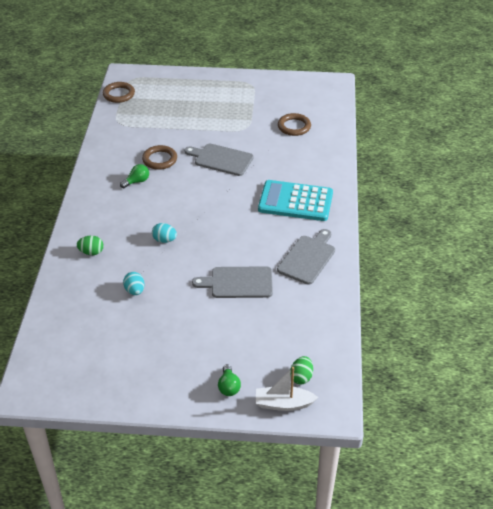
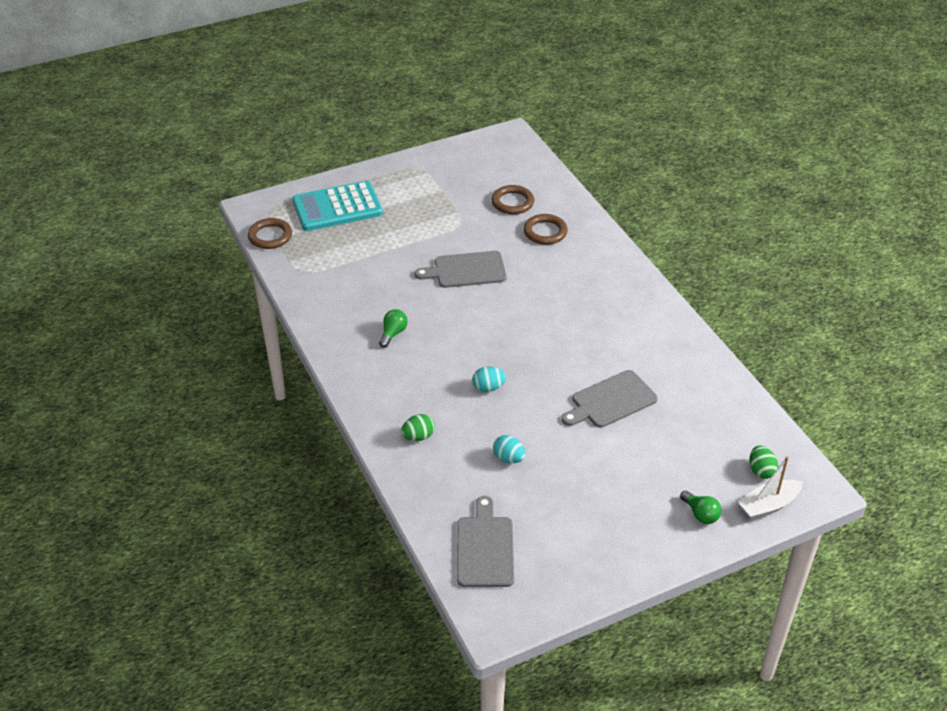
camera: 30 degrees left, 0 degrees up
(160, 159) = (395, 297): brown ring -> brown ring (545, 232)
(295, 201) = (590, 287): turquoise calculator -> turquoise calculator (337, 207)
(307, 258) = (657, 344): grey cutting board -> grey cutting board (485, 548)

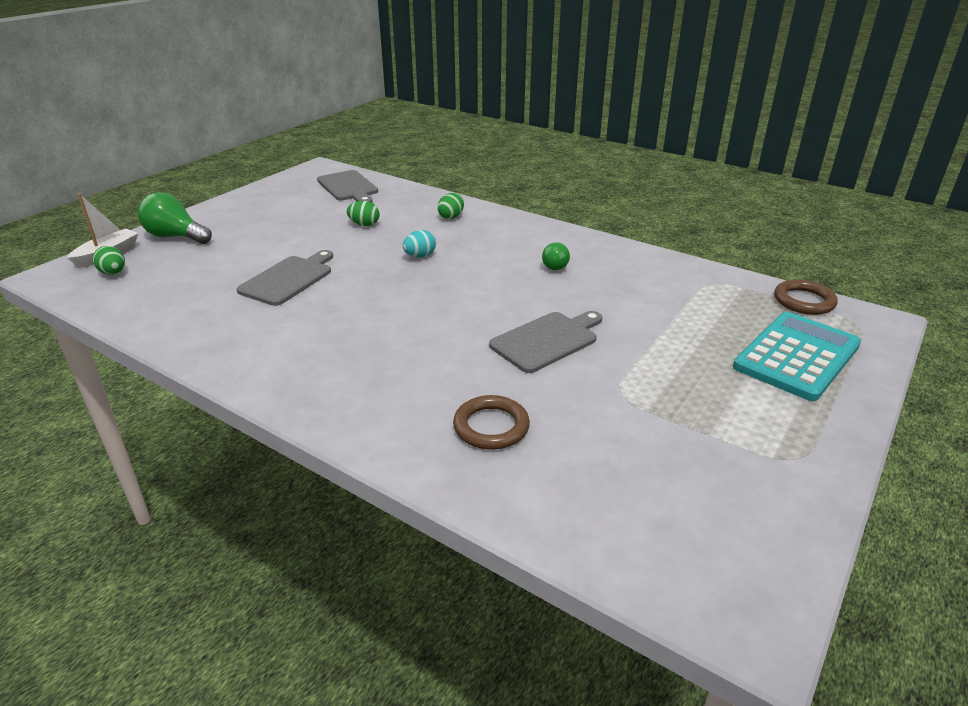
camera: 150 degrees right, 10 degrees down
(509, 458) = (364, 224): turquoise egg -> green egg
(512, 202) = (585, 457): brown ring -> none
(700, 514) = (175, 237): green light bulb -> green light bulb, size x1.73

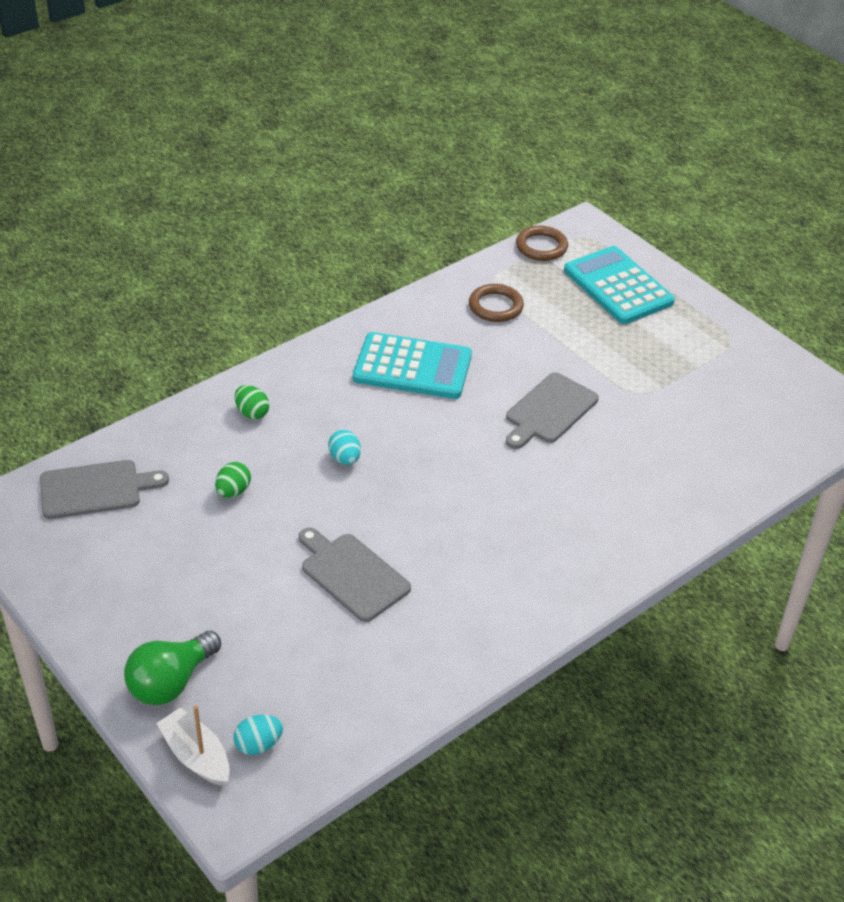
camera: 75 degrees left, 10 degrees up
(113, 273) = (258, 745): green egg -> turquoise egg
(491, 426) = (660, 474): brown ring -> brown ring (495, 306)
(547, 340) = (549, 411): grey cutting board -> grey cutting board turned 120 degrees counterclockwise
(553, 265) = (412, 367): green light bulb -> turquoise calculator

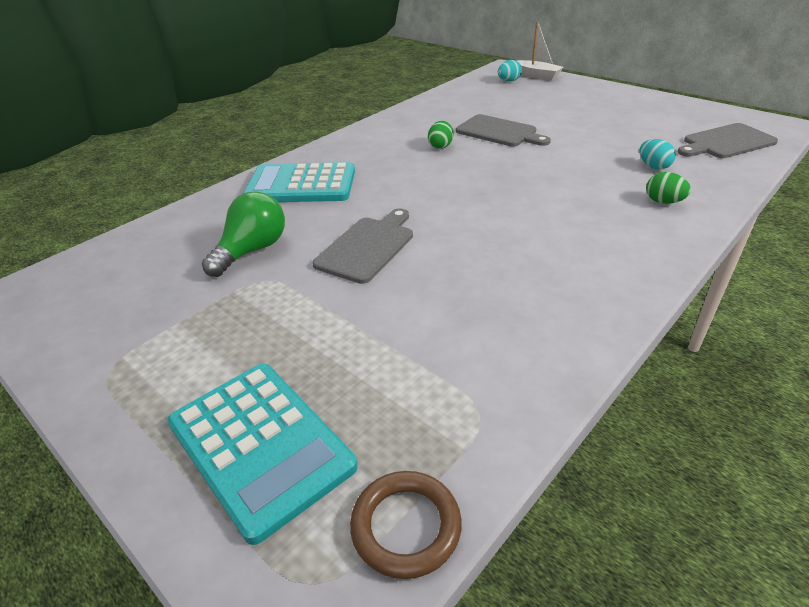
camera: 175 degrees right, 5 degrees down
(171, 682) = (572, 89): green light bulb -> green light bulb (252, 250)
(233, 491) = (621, 155): green egg -> green egg (441, 146)
(345, 459) = (549, 184): turquoise egg -> turquoise egg (653, 167)
(412, 367) = (534, 266): turquoise calculator -> turquoise calculator (301, 185)
(495, 306) = (460, 366): brown ring -> none

